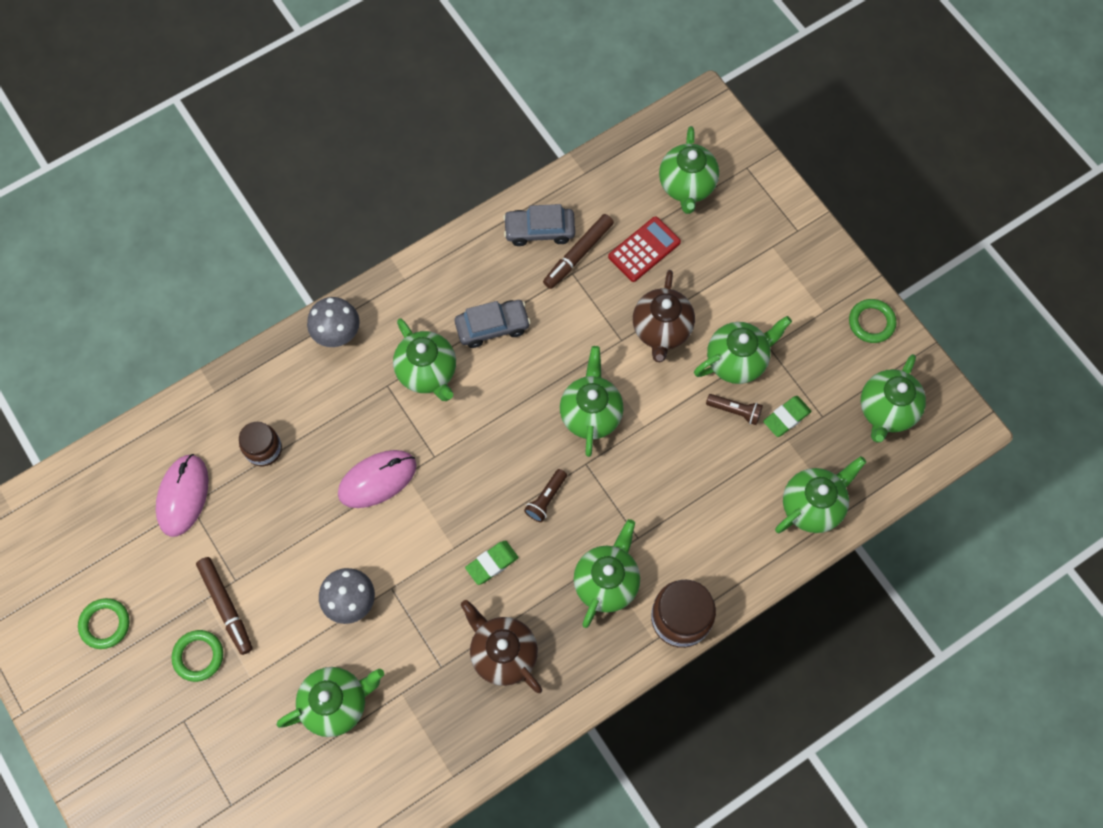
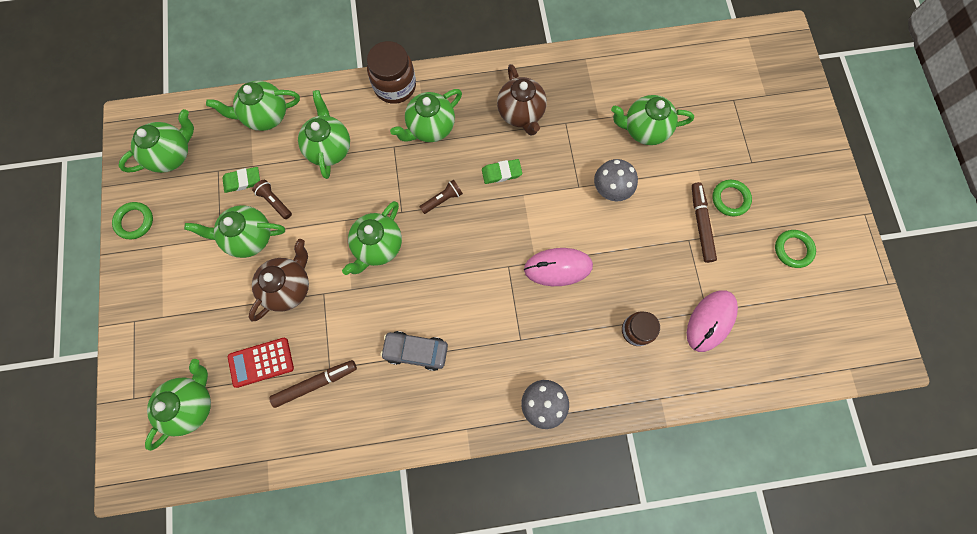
camera: 155 degrees left, 5 degrees up
(427, 372) = (484, 336): green teapot -> green teapot (329, 148)
(539, 230) = (334, 421): grey car -> none

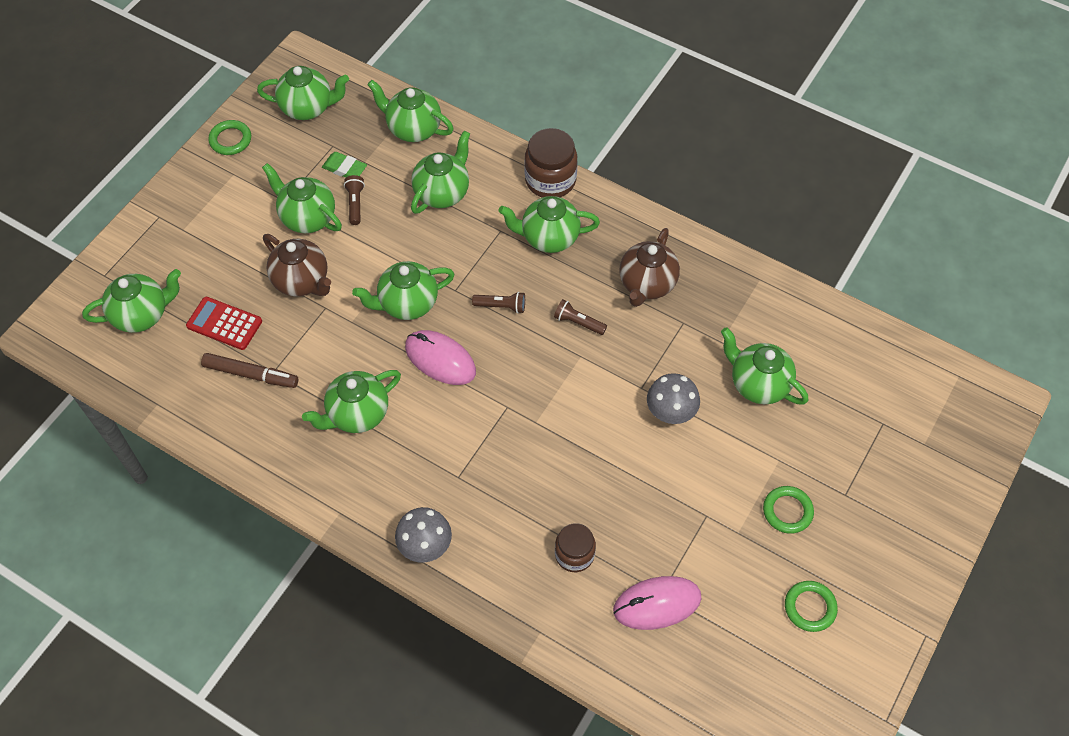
camera: 40 degrees right, 15 degrees down
(289, 287) = (302, 281): brown teapot -> brown teapot turned 60 degrees clockwise
(416, 351) = (357, 414): grey car -> green teapot
(501, 173) = (578, 322): green eraser -> brown flashlight
(558, 267) = (552, 443): pink mouse -> pink mouse (440, 359)
(701, 224) = (733, 511): brown marker -> none

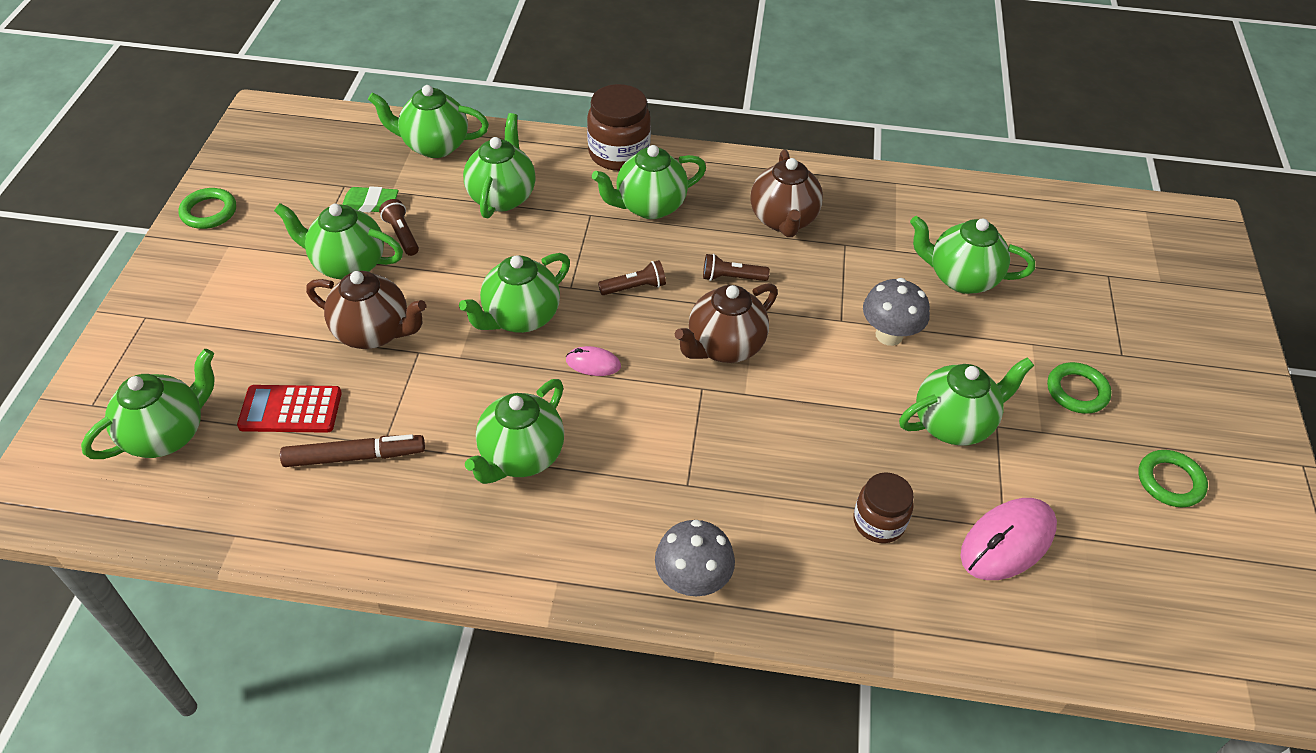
camera: 25 degrees left, 10 degrees down
(308, 108) = (295, 157): green teapot -> green teapot (953, 424)
(440, 359) = (593, 363): pink mouse -> pink mouse, size x0.53
(541, 379) = (724, 347): none -> brown teapot

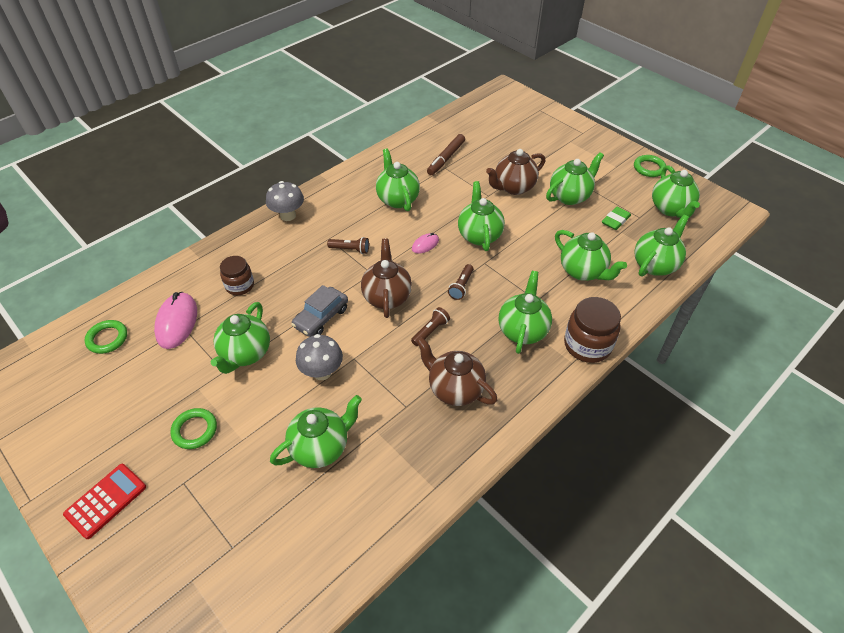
camera: 130 degrees right, 0 degrees up
(167, 434) = (505, 121): green teapot -> green teapot (670, 209)
(290, 409) = (488, 151): red calculator -> red calculator (106, 501)
(402, 235) = (579, 221): brown flashlight -> brown flashlight (350, 249)
(824, 389) = (321, 317): none -> grey car
(1170, 481) = (110, 419): green ring -> green ring (107, 339)

